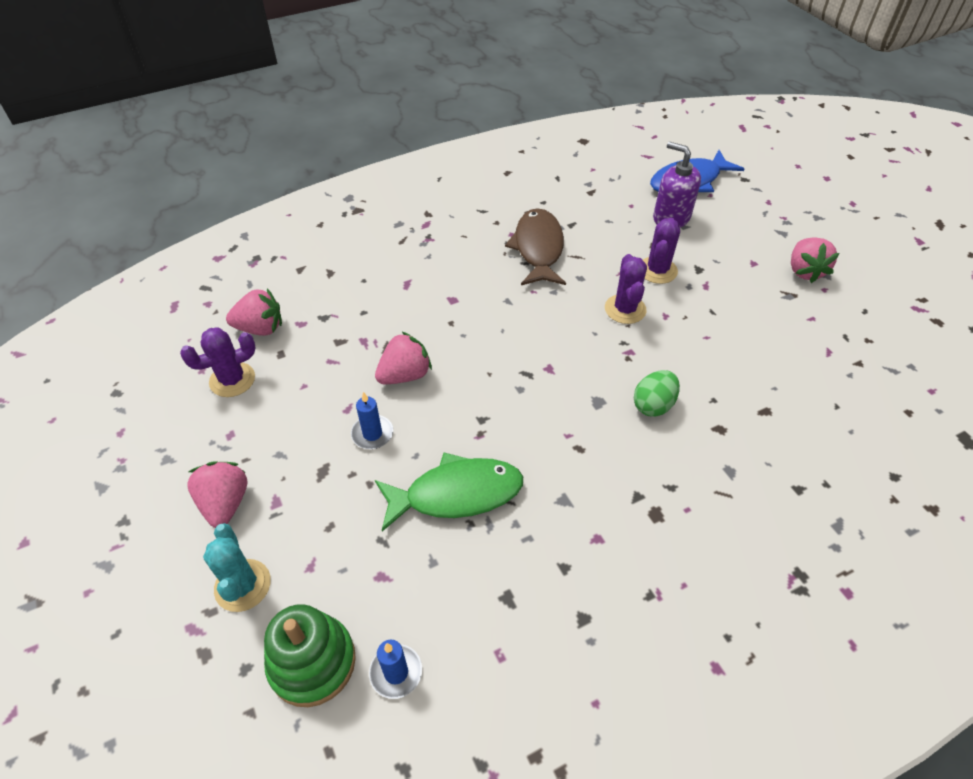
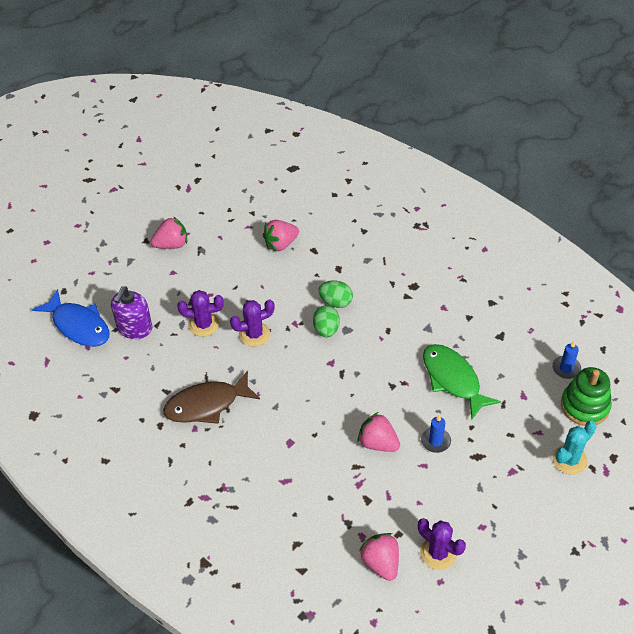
camera: 110 degrees left, 0 degrees up
(225, 503) = (529, 499): pink strawberry -> pink strawberry (281, 244)
(606, 380) = (326, 330): none -> green egg

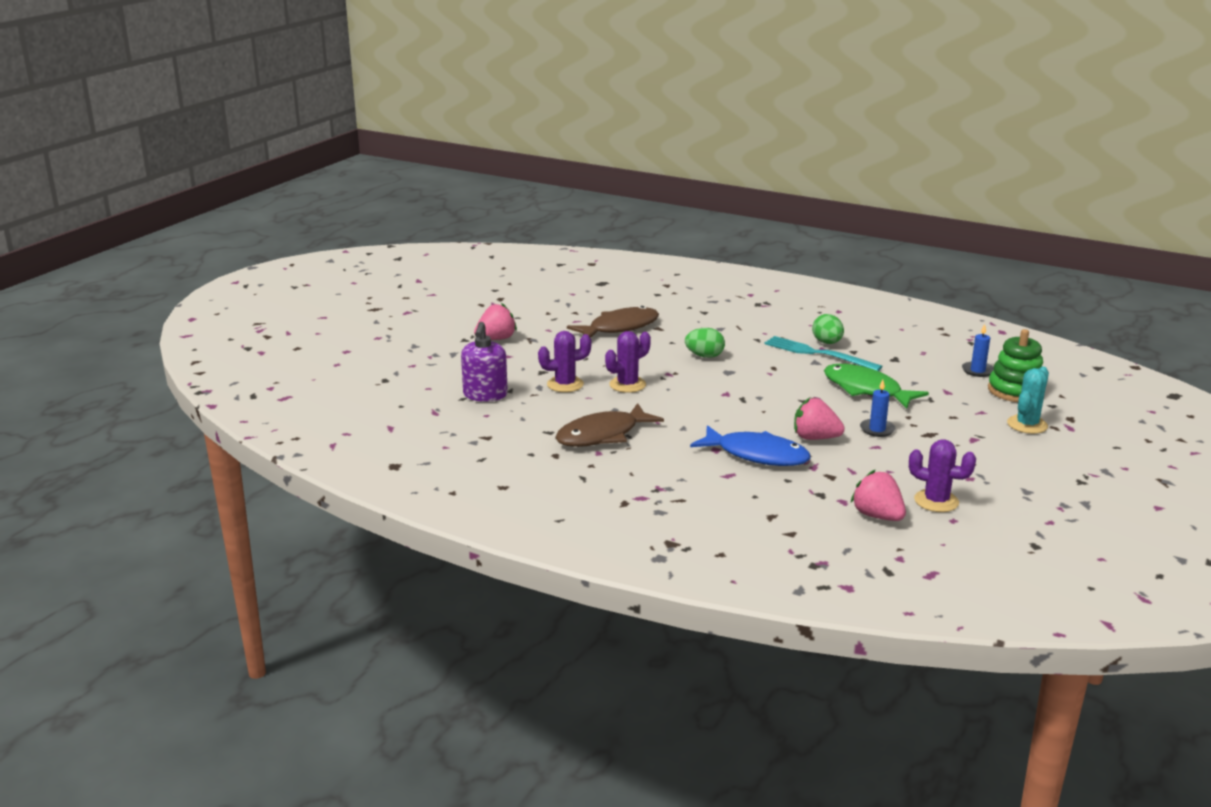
camera: 15 degrees left, 25 degrees down
(79, 325) = (417, 400): blue fish -> blue fish (757, 455)
(281, 244) = (619, 327): pink strawberry -> brown fish
(326, 330) = (706, 374): green egg -> green egg (827, 343)
(435, 316) = (818, 354): none -> turquoise fork

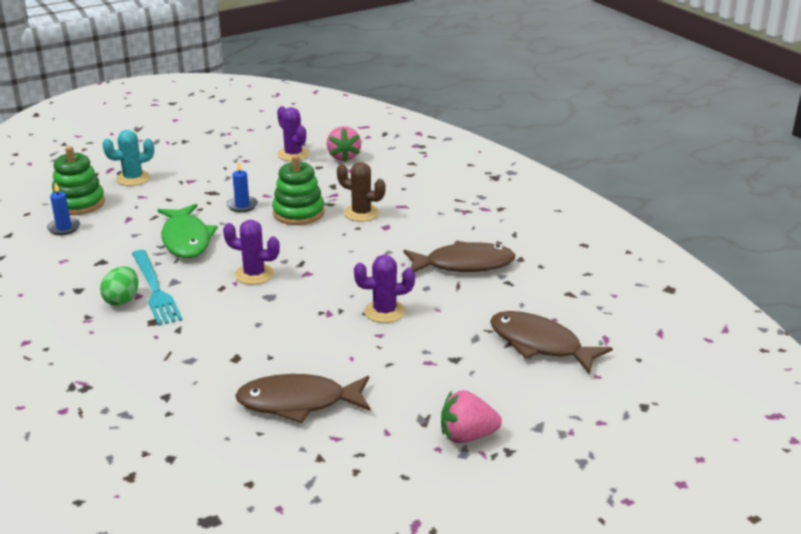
camera: 150 degrees left, 5 degrees up
(485, 395) = (540, 344): purple soap dispenser -> brown fish
(565, 384) = (446, 332): purple cactus -> purple cactus (254, 274)
(704, 356) = (264, 323): green egg -> none
(757, 455) = (361, 213): blue fish -> brown cactus
(815, 438) = (298, 213): pink strawberry -> green stacking toy

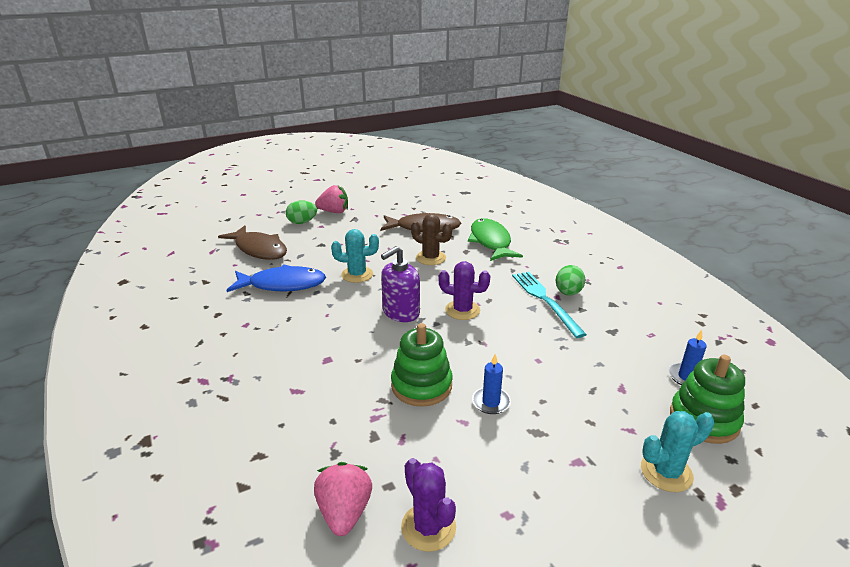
camera: 175 degrees left, 0 degrees up
(186, 239) = (540, 353): green fish -> green fish (490, 242)
(322, 269) = (401, 312): none -> purple soap dispenser
(361, 213) = (348, 381): brown cactus -> brown cactus (431, 258)
(384, 311) = (357, 274): purple cactus -> turquoise cactus
(464, 264) = (272, 310): brown fish -> none
(471, 294) = (283, 284): none -> blue fish
(509, 404) = (302, 222): none -> green egg

